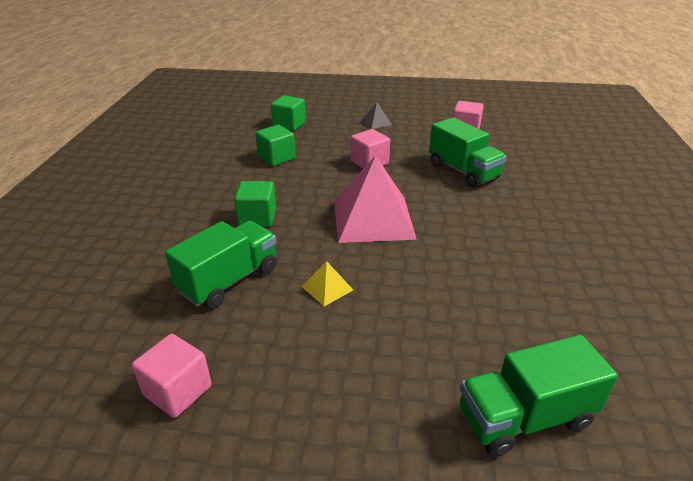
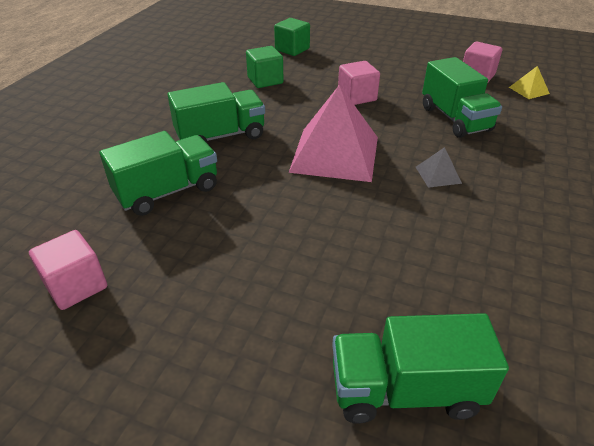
camera: 15 degrees right, 5 degrees up
(257, 218) = (221, 136): green cube -> green truck
(327, 288) = (257, 215): yellow pyramid -> yellow pyramid (529, 90)
(376, 122) = (382, 57): grey pyramid -> grey pyramid (438, 175)

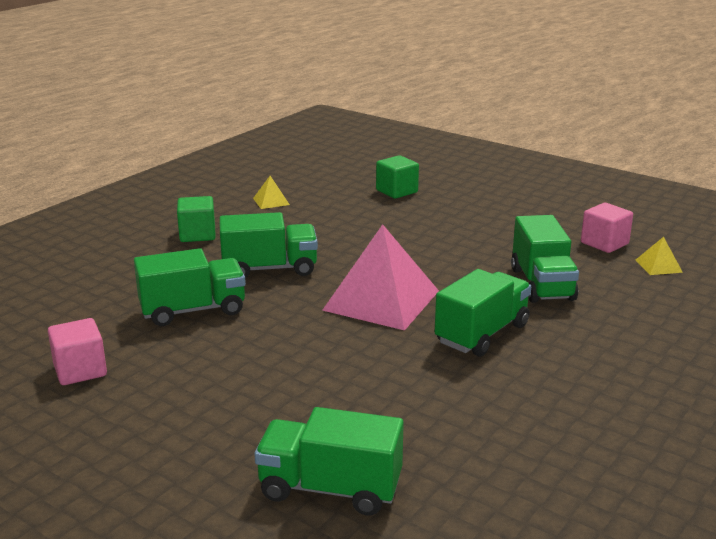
camera: 15 degrees right, 15 degrees down
(192, 70) = (271, 201): none -> yellow pyramid
(265, 80) = (347, 220): green cube -> green cube (197, 235)
(357, 97) = (441, 249): pink cube -> none
(438, 175) = (482, 334): grey pyramid -> green truck

